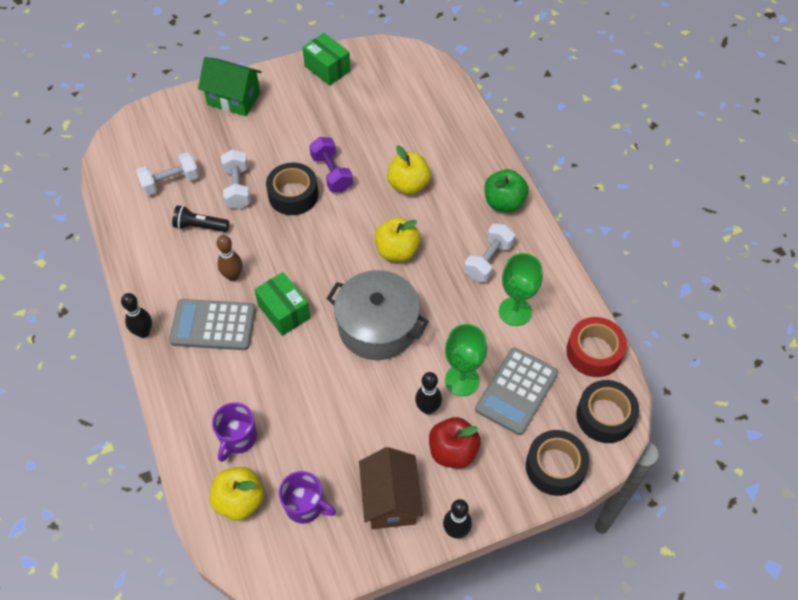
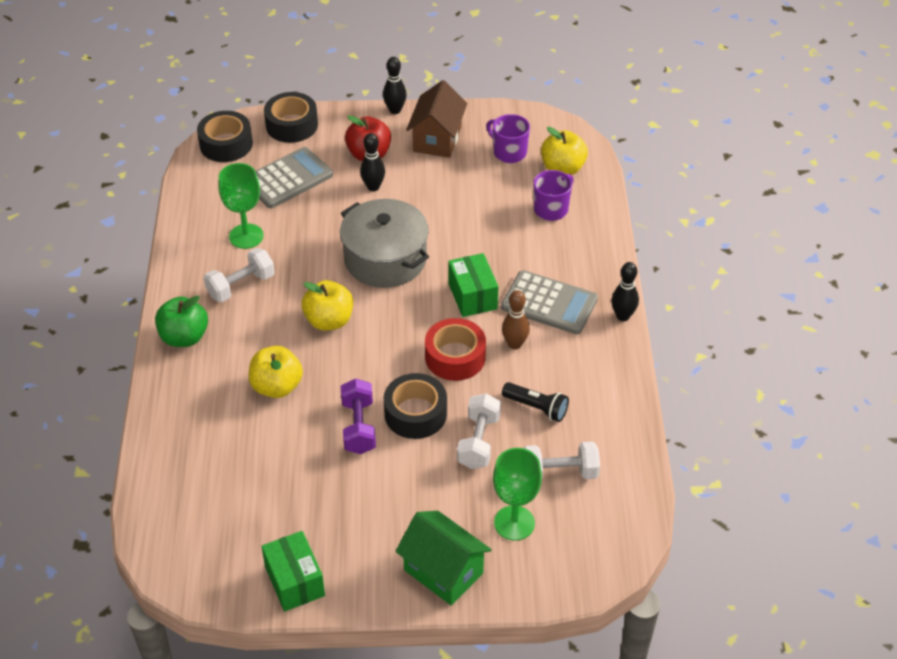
camera: 160 degrees left, 10 degrees down
(462, 380) = (331, 198): green goblet -> green goblet (514, 523)
(594, 352) = (198, 187): red tape -> red tape (455, 357)

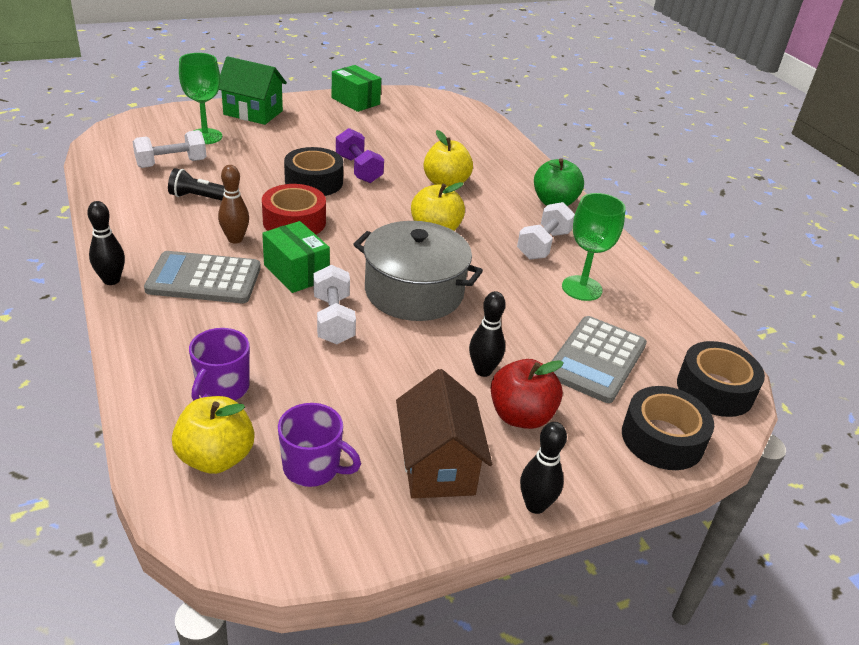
camera: 155 degrees right, 10 degrees down
(478, 441) = (249, 172): white dumbbell -> white dumbbell (333, 320)

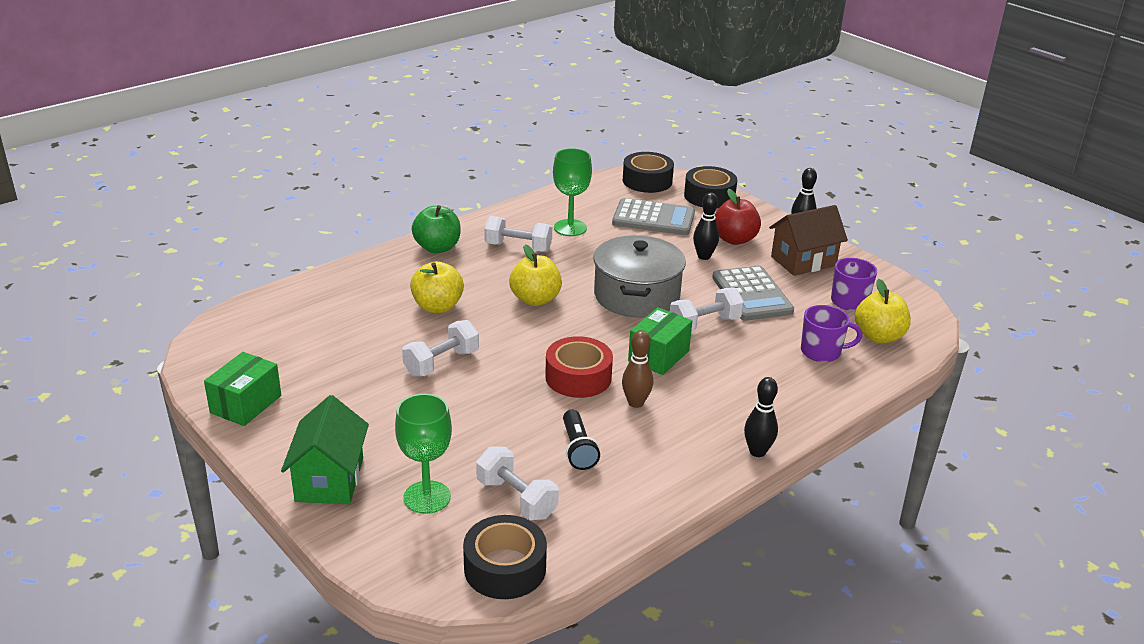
camera: 105 degrees left, 5 degrees down
(204, 279) = (710, 401): grey calculator -> grey calculator (751, 294)
(314, 182) = (490, 385): black tape -> black tape (505, 568)
(358, 169) = (441, 363): purple dumbbell -> white dumbbell

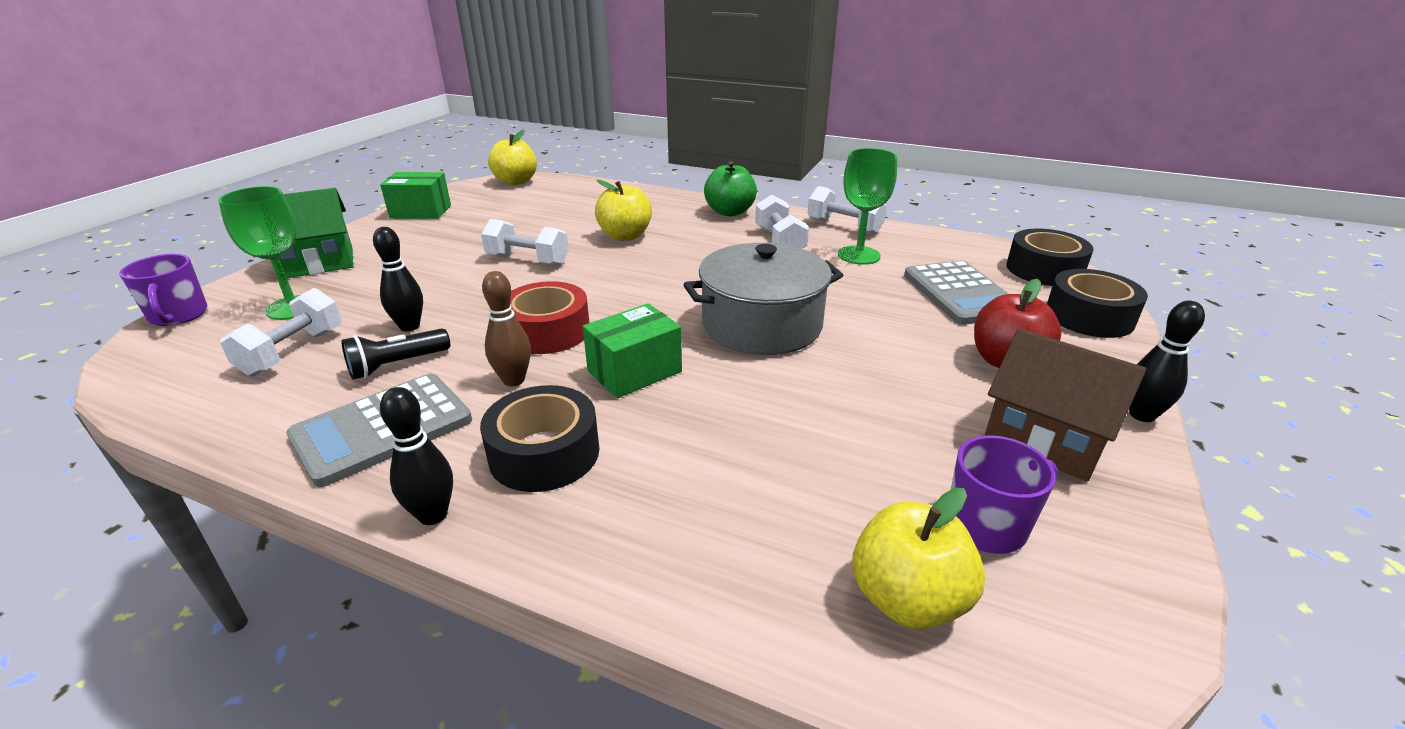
camera: 65 degrees right, 0 degrees up
(505, 568) = (163, 375): black tape -> black tape (544, 453)
(535, 299) = (686, 273): yellow apple -> yellow apple (516, 182)
(658, 356) = (634, 371): green box -> green box turned 45 degrees counterclockwise
(704, 256) = (922, 348): black bowling pin -> black bowling pin (409, 326)
(704, 324) = (746, 388): white dumbbell -> white dumbbell (844, 227)
(751, 294) = (872, 411): grey calculator -> grey calculator (382, 429)
(822, 352) = (777, 526): purple mug -> purple mug (179, 316)

